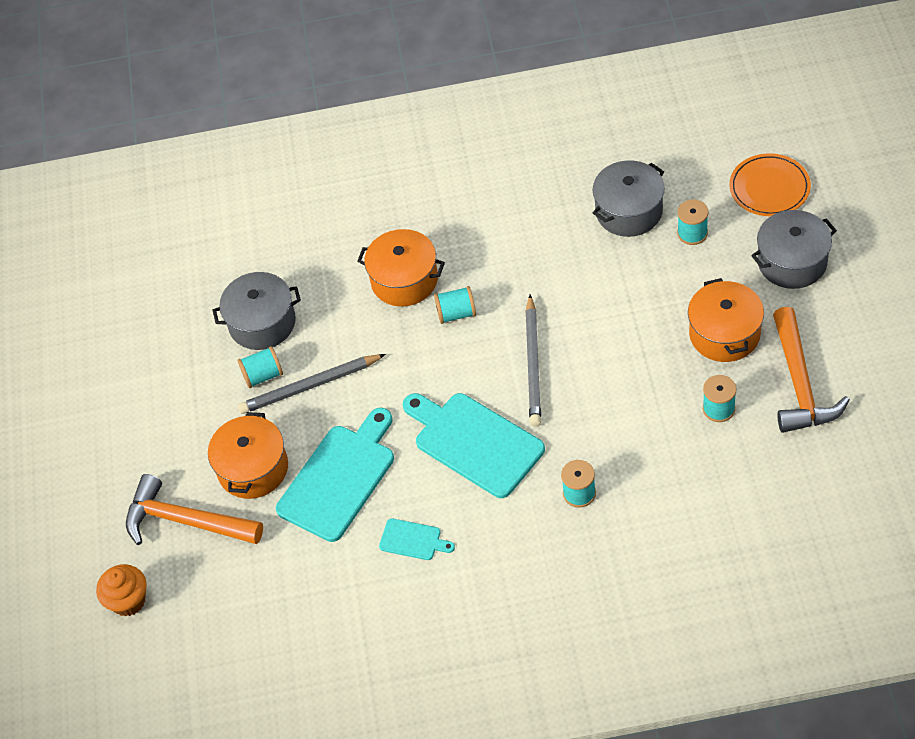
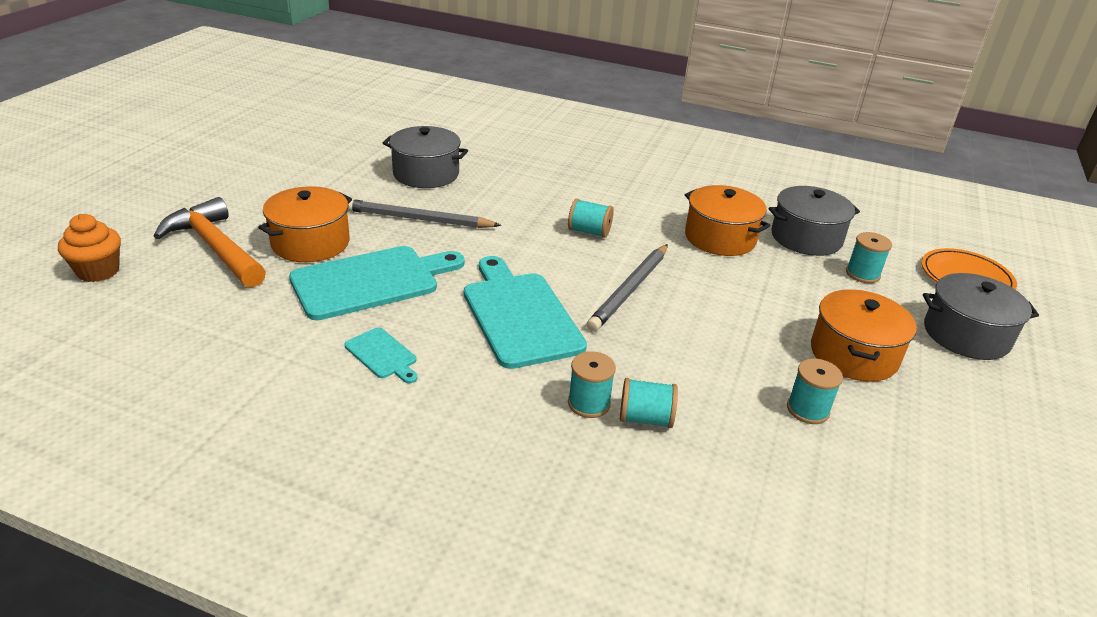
camera: 20 degrees right, 20 degrees down
(263, 375) = (390, 198): turquoise spool -> turquoise spool (645, 418)
(404, 280) = (565, 197): orange pot -> orange pot (720, 238)
(800, 383) = (926, 433): orange hammer -> none

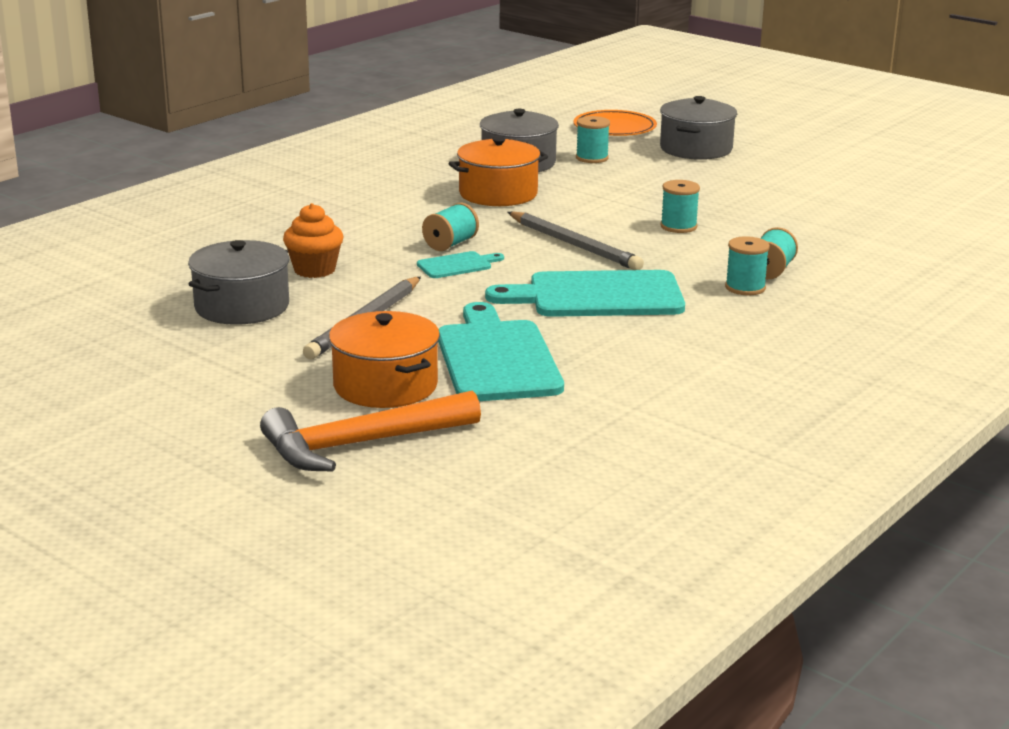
camera: 70 degrees left, 10 degrees down
(98, 271) = (380, 523): orange cupcake -> orange cupcake (314, 270)
(382, 355) = (642, 363): turquoise cutting board -> turquoise cutting board (457, 265)
(808, 410) = (774, 217): turquoise spool -> turquoise spool (678, 226)
(853, 354) = (708, 188): orange pot -> none

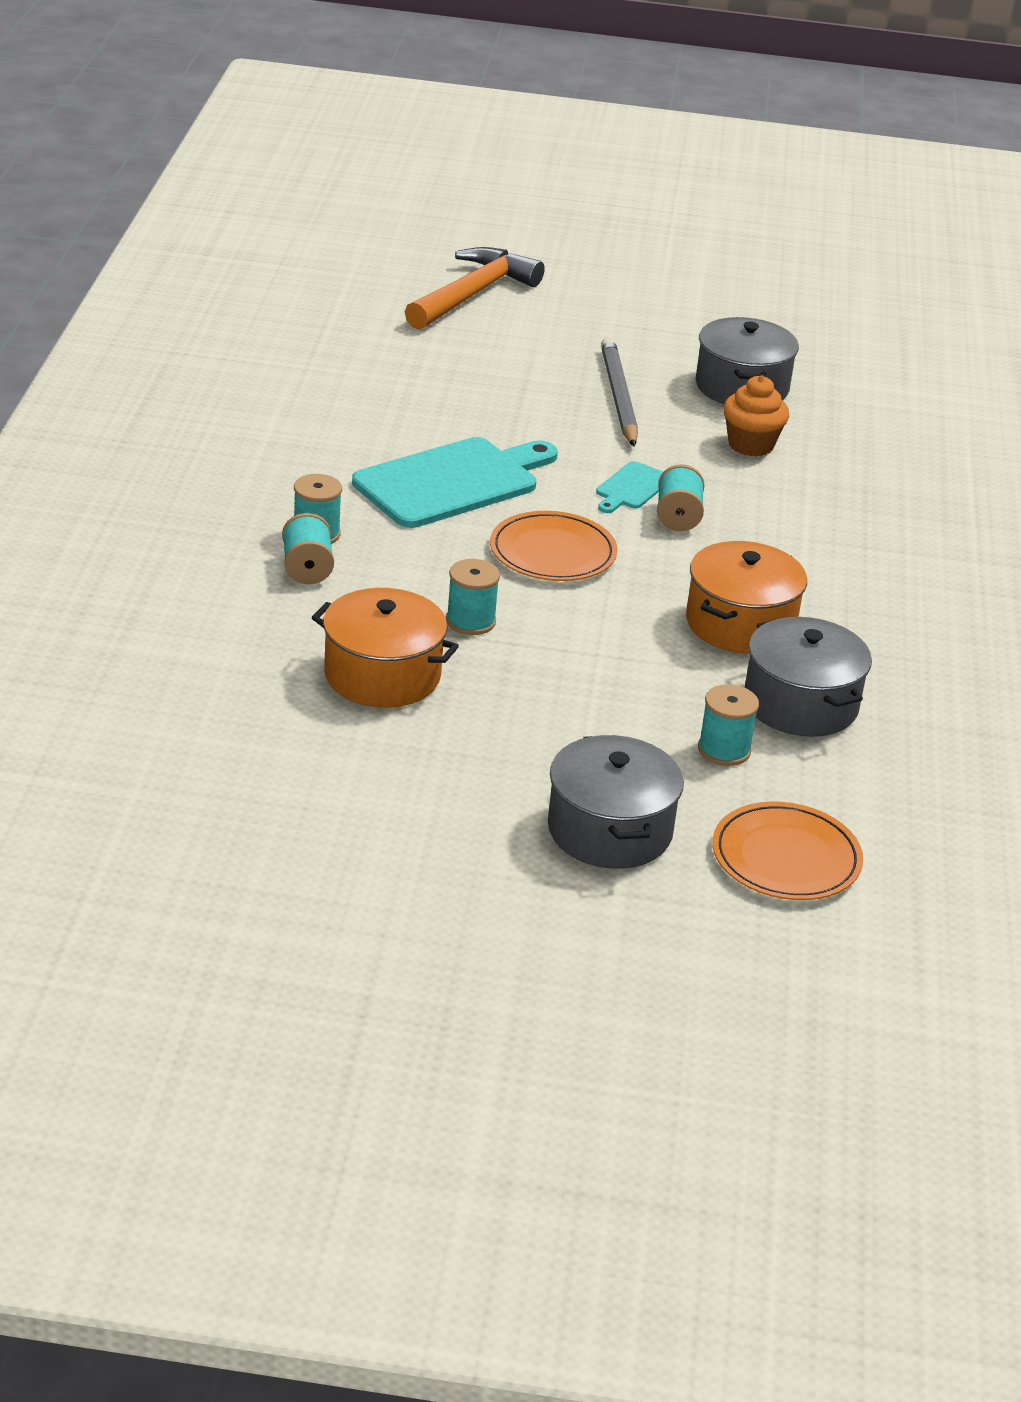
camera: 145 degrees right, 10 degrees up
(385, 386) = (517, 342): orange pot -> orange pot (382, 675)
(496, 358) = (464, 387): turquoise cutting board -> none
(574, 245) = (552, 552): grey pencil -> orange plate

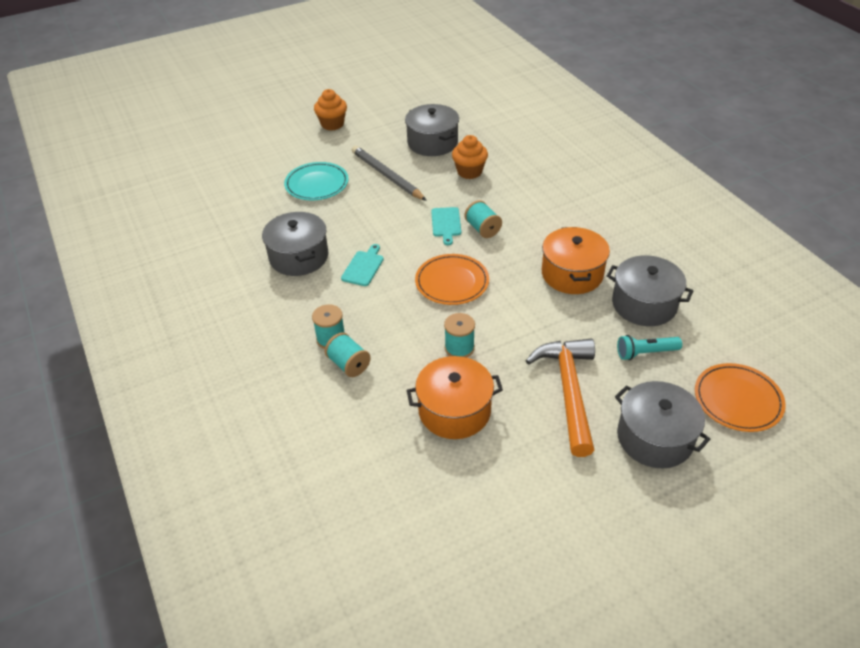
camera: 30 degrees left, 10 degrees up
(379, 432) = (299, 257): none -> grey pot
(452, 482) = (363, 267): turquoise cutting board -> turquoise cutting board, size x0.47
(472, 294) = (262, 152): orange hammer -> orange hammer (568, 391)
(504, 363) = (317, 184): none -> turquoise plate
(617, 302) = (332, 124): none -> orange cupcake
(724, 750) = (645, 353): turquoise spool -> turquoise flashlight

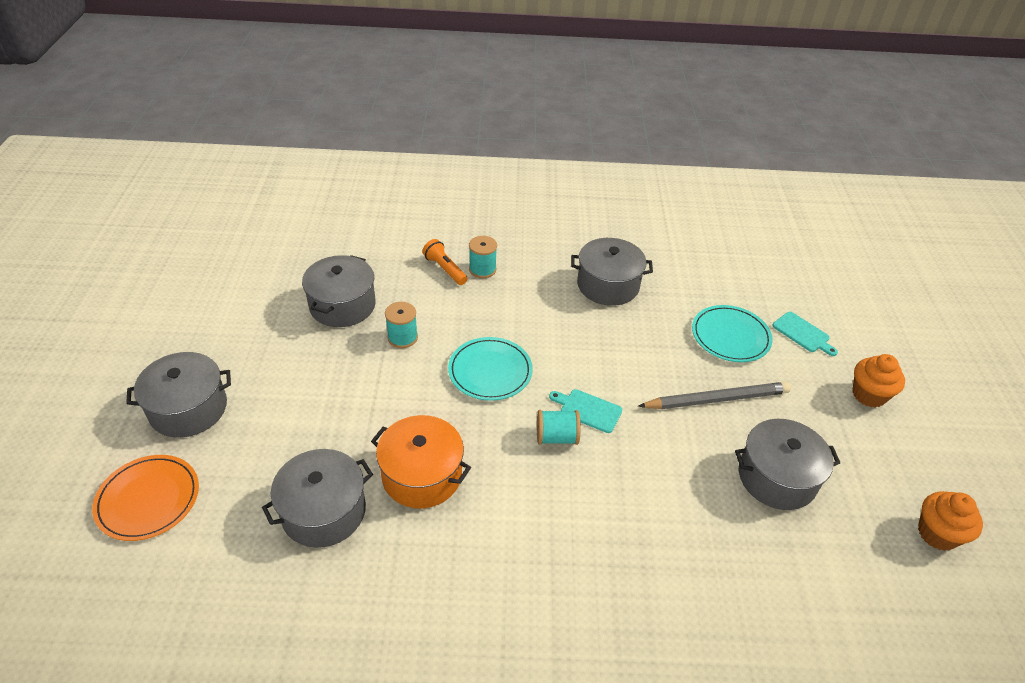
camera: 115 degrees right, 0 degrees up
(349, 364) = (445, 269): turquoise spool -> orange flashlight
(363, 267) = (561, 320): turquoise cutting board -> turquoise cutting board (803, 333)
(452, 282) = (490, 371): orange plate -> turquoise plate
(454, 411) = (342, 305): orange pot -> grey pot
(469, 172) = (683, 483): orange cupcake -> orange cupcake (937, 533)
(568, 391) = (288, 381): orange hammer -> none
(645, 353) = (268, 465): turquoise flashlight -> none

